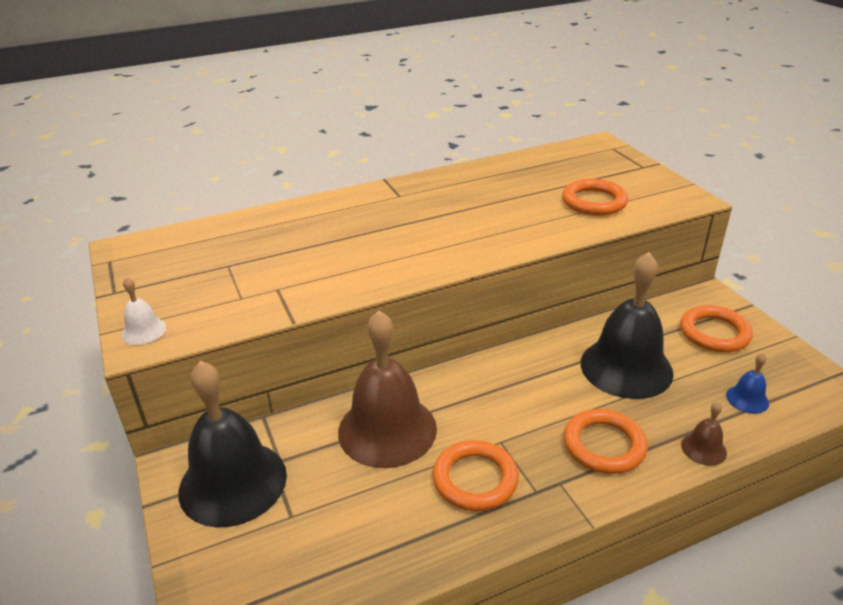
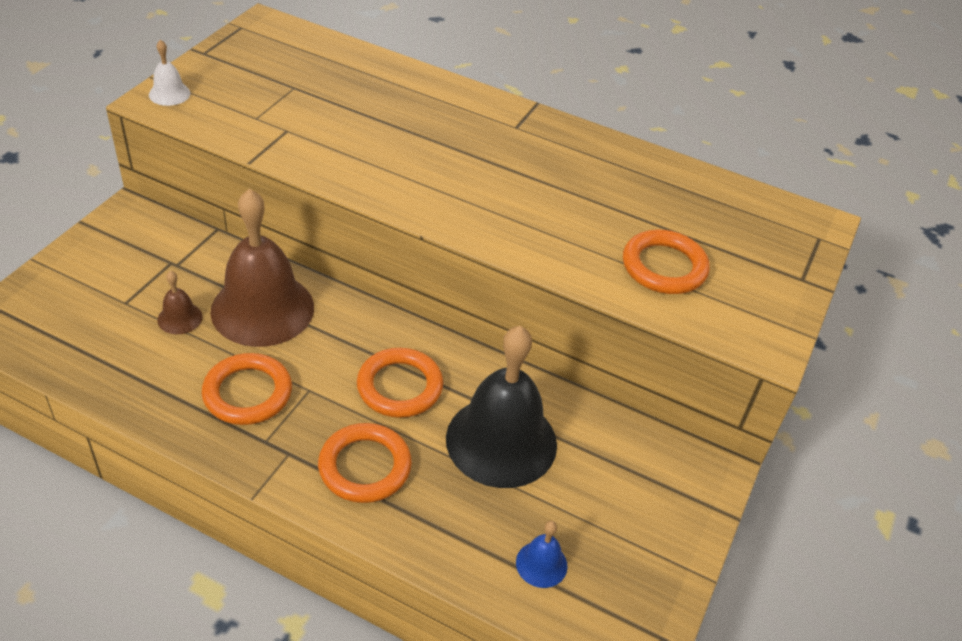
camera: 45 degrees right, 10 degrees up
(233, 482) = (134, 252): black bell -> none
(703, 448) = (425, 549): brown bell -> brown bell (180, 318)
(714, 333) = (638, 498): orange ring -> orange ring (399, 387)

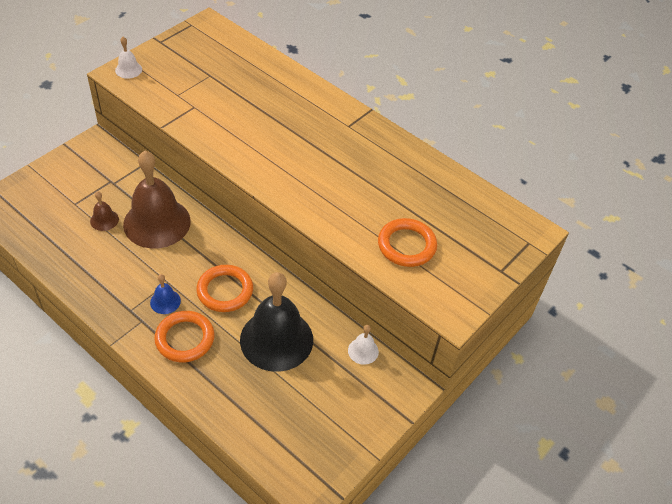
camera: 15 degrees right, 5 degrees up
(247, 393) = (129, 277): orange ring -> none
(541, 564) = (271, 423): blue bell -> blue bell (165, 301)
(629, 433) = (363, 351): none -> white bell

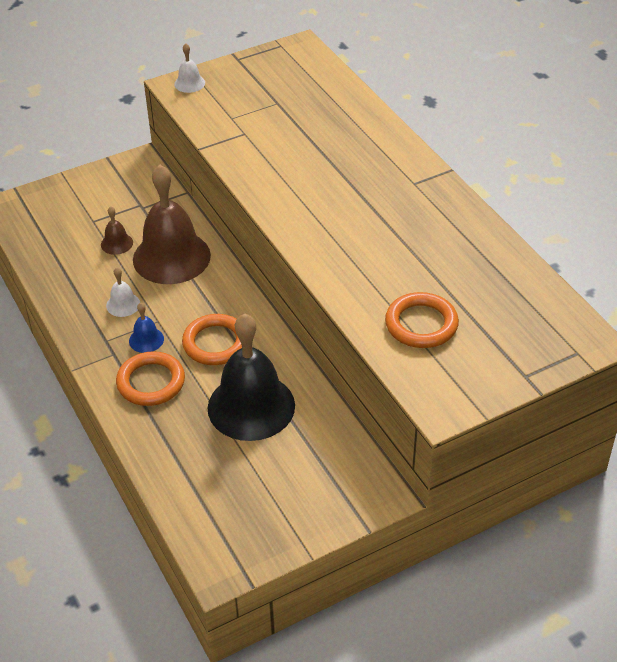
camera: 25 degrees right, 5 degrees down
(363, 351) = (345, 442): white bell -> white bell (123, 304)

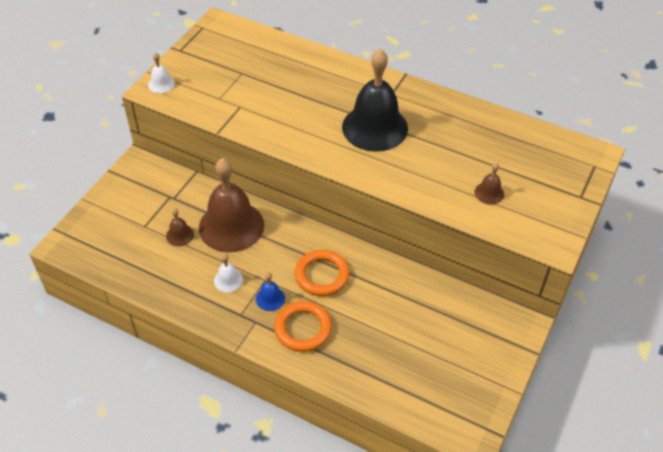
camera: 35 degrees left, 5 degrees up
(251, 406) = (387, 309): black bell -> black bell (375, 127)
(421, 324) = (489, 193): orange ring -> brown bell

